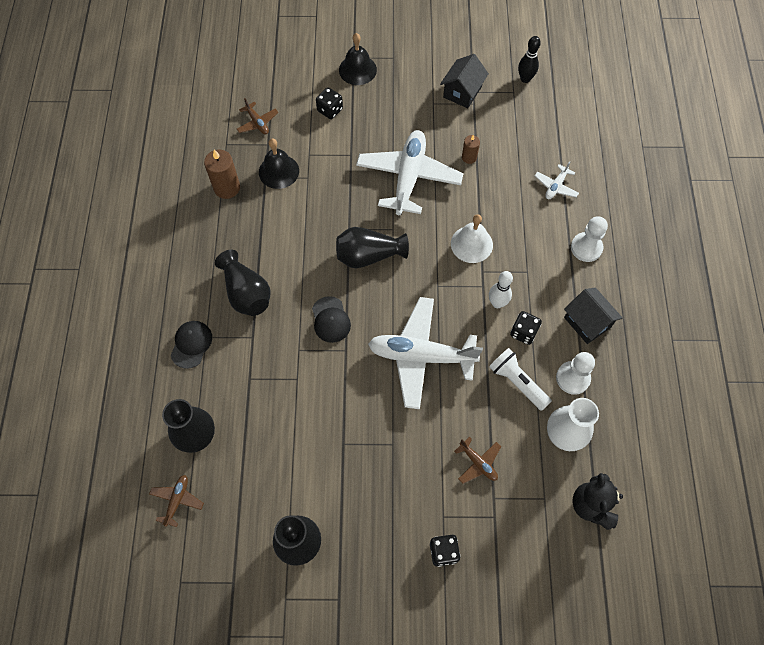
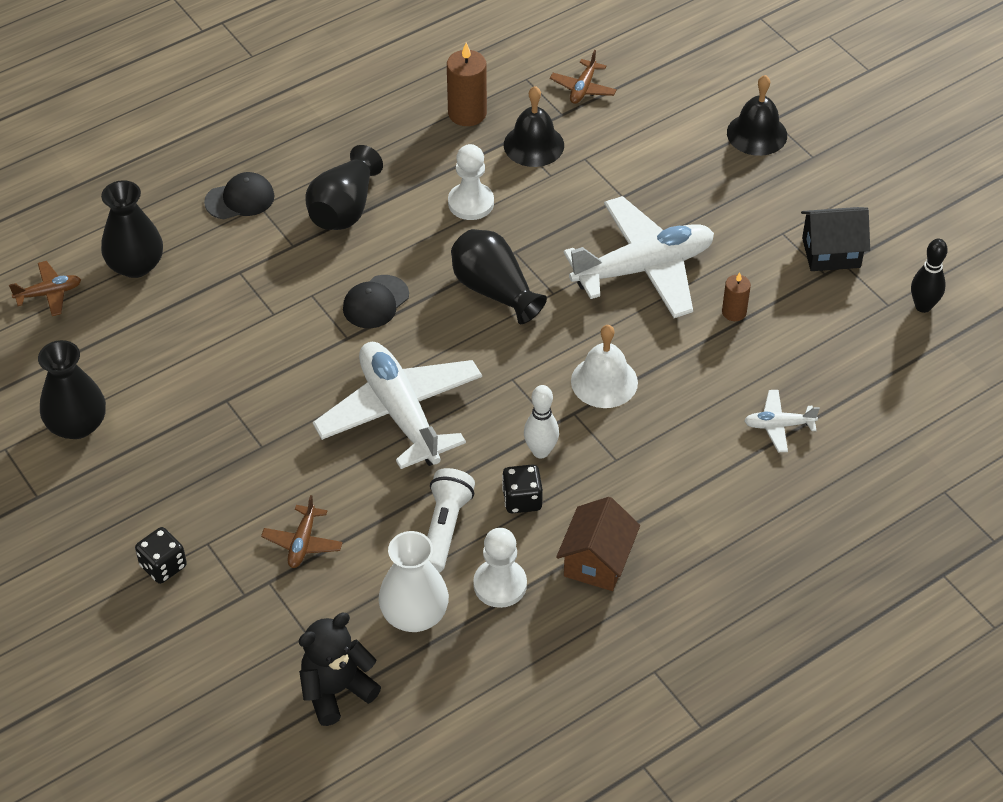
camera: 55 degrees right, 15 degrees down
(330, 110) = (668, 141): black dice -> none
(586, 248) = (712, 505): white pawn -> white pawn (471, 203)
(587, 322) = (597, 561): black house -> brown house

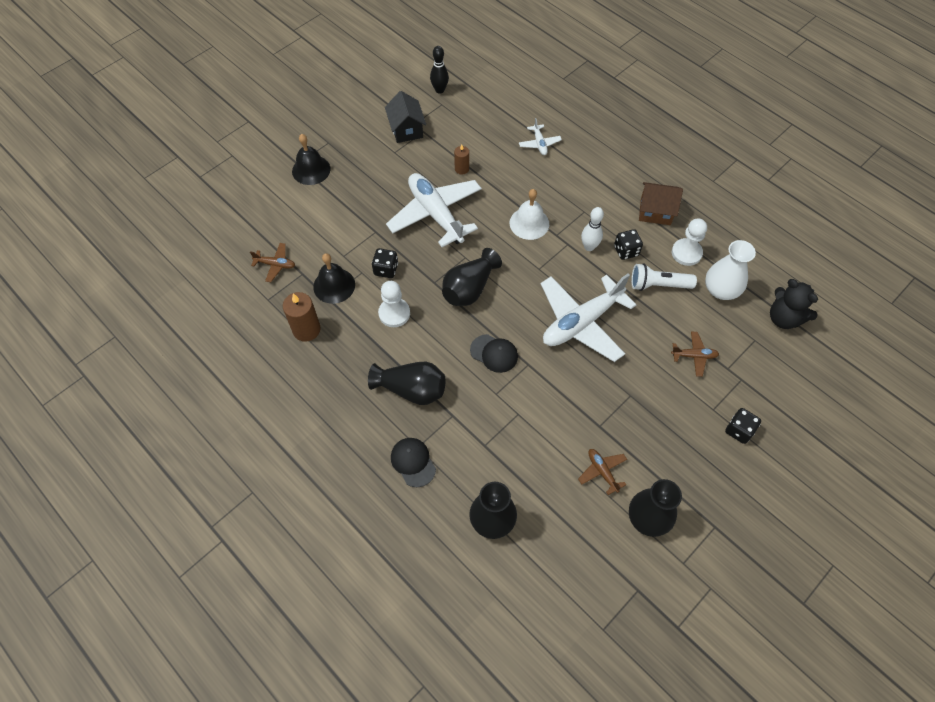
camera: 100 degrees left, 10 degrees up
(49, 293) = (534, 578): brown plane -> brown plane (602, 471)
(549, 201) = (386, 269): none -> black dice

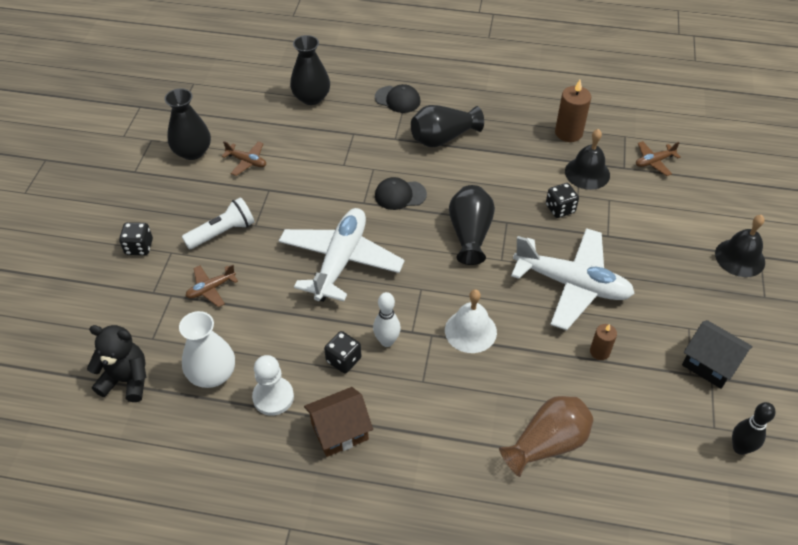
camera: 145 degrees right, 10 degrees down
(394, 313) = (513, 180): white pawn -> none
(539, 144) = (547, 444): white plane -> brown vase
(658, 285) = (285, 341): white flashlight -> white flashlight (222, 232)

